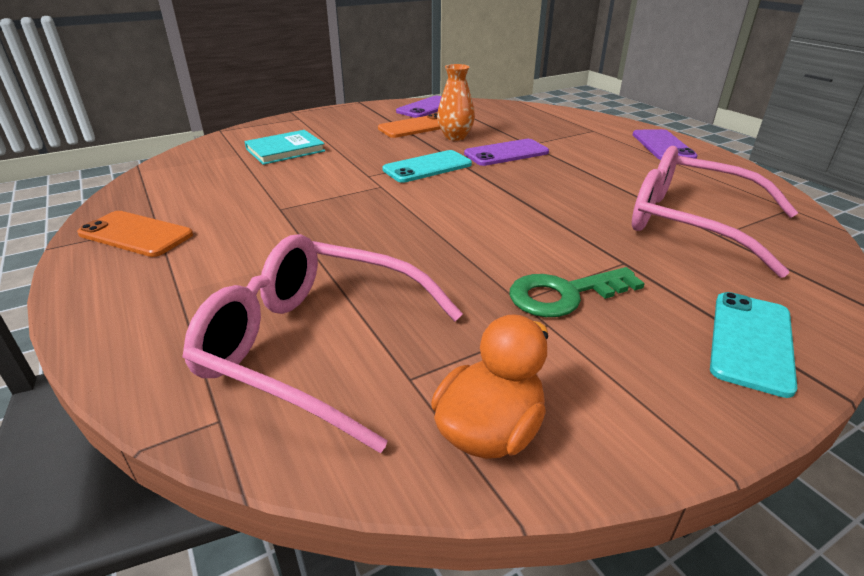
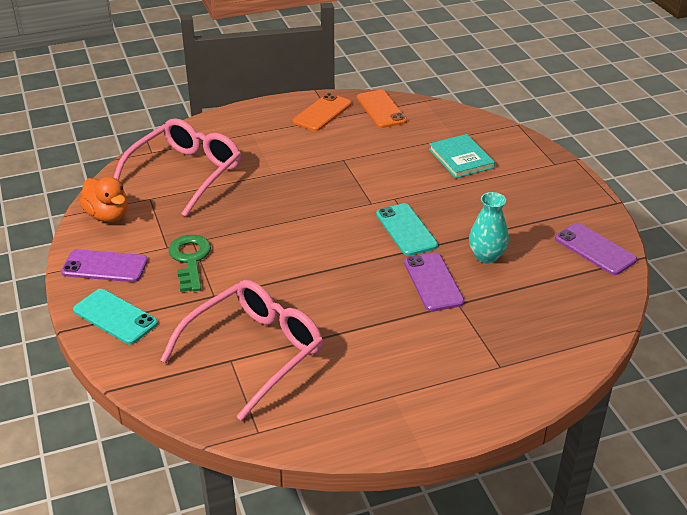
camera: 100 degrees right, 5 degrees up
(415, 127) = (520, 234): orange phone -> orange phone (381, 109)
(455, 137) = (486, 256): orange vase -> turquoise vase
(662, 146) = (438, 408): purple phone -> purple phone (105, 266)

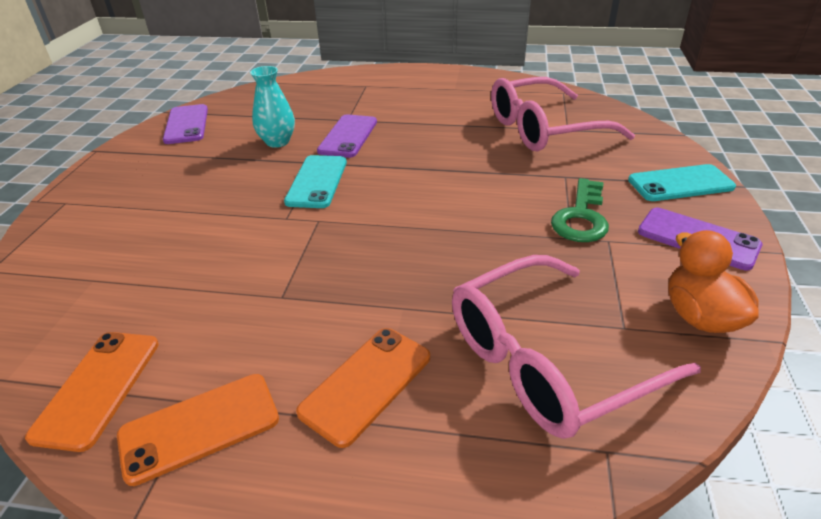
camera: 150 degrees left, 0 degrees up
(115, 317) = (680, 183): turquoise phone -> turquoise phone turned 75 degrees counterclockwise
(266, 142) = (366, 384): none -> orange phone
(461, 158) = (141, 243): turquoise book -> none

